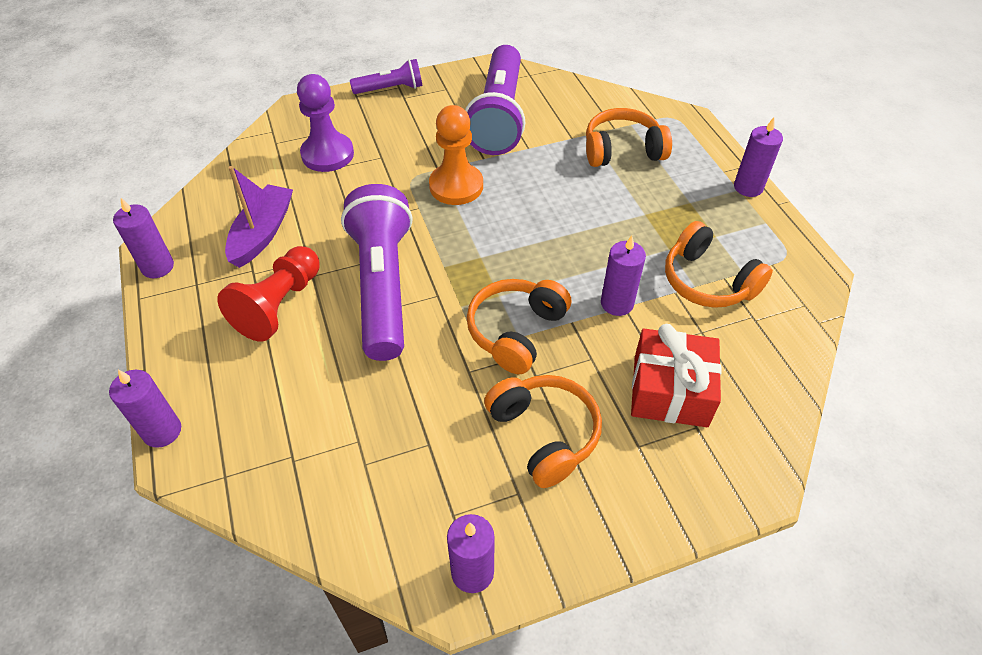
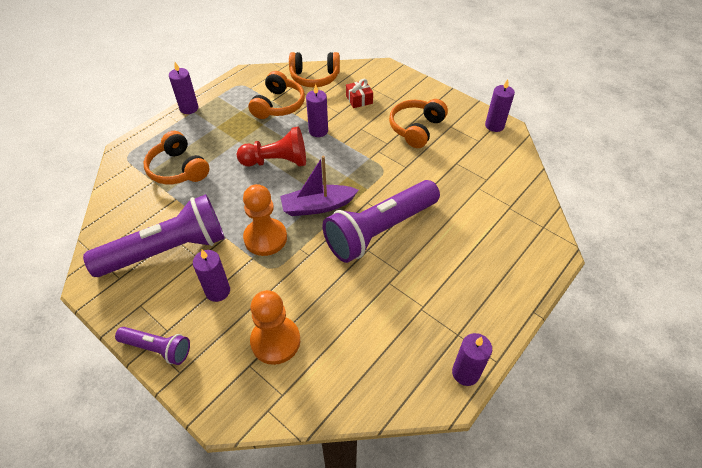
camera: 120 degrees left, 0 degrees up
(162, 431) = (552, 270): purple candle -> purple candle (218, 291)
(262, 233) = (386, 326): purple boat -> purple boat (317, 206)
(279, 305) = (434, 273): red pawn -> red pawn (277, 161)
(327, 154) = (275, 341): purple pawn -> orange pawn
(390, 89) = (157, 348): purple flashlight -> purple flashlight turned 150 degrees clockwise
(516, 331) = (366, 159): orange headphones -> orange headphones (314, 77)
(670, 391) = (359, 99): red gift -> red gift, size x0.56

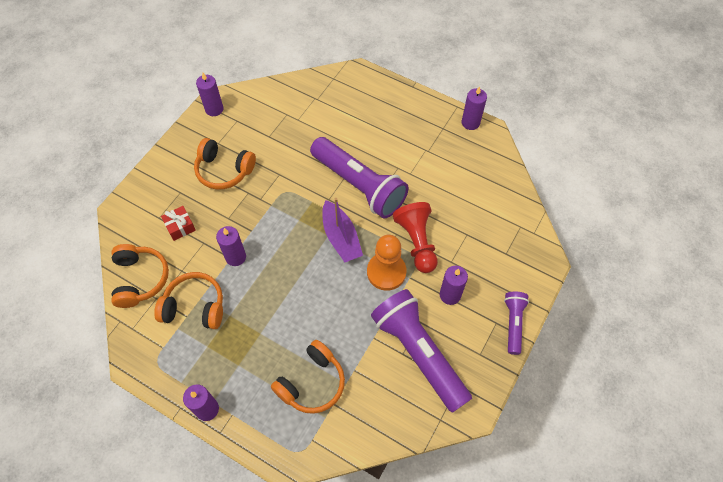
camera: 100 degrees left, 10 degrees up
(275, 341) = (481, 240): orange pawn -> none
(277, 161) = (287, 286): red pawn -> red pawn (417, 242)

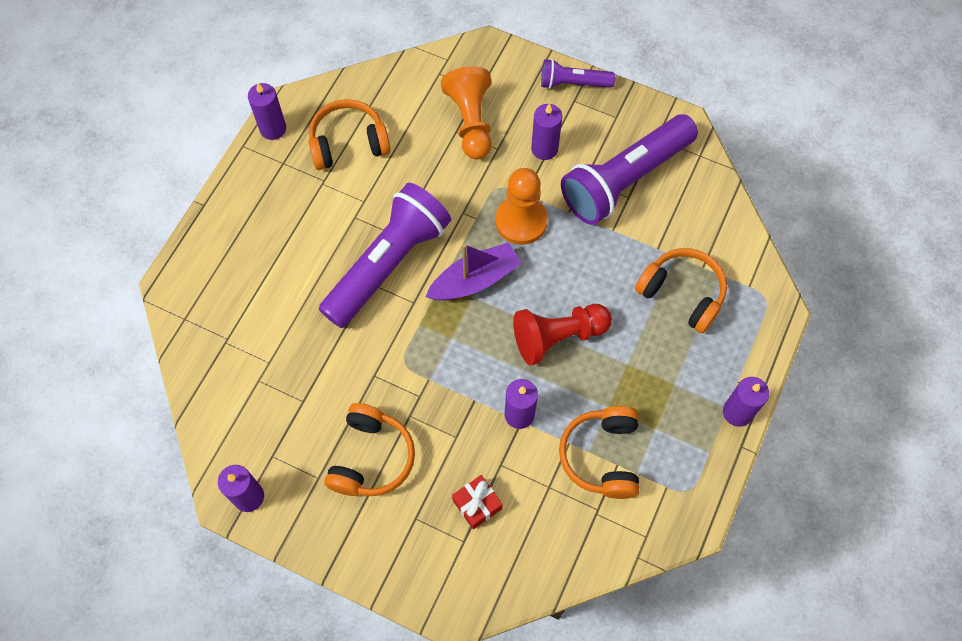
camera: 95 degrees left, 5 degrees up
(140, 279) = (570, 544): orange headphones -> orange headphones (348, 143)
(417, 242) = (473, 188): red pawn -> red pawn (558, 337)
(475, 245) = (471, 122): none -> orange pawn

